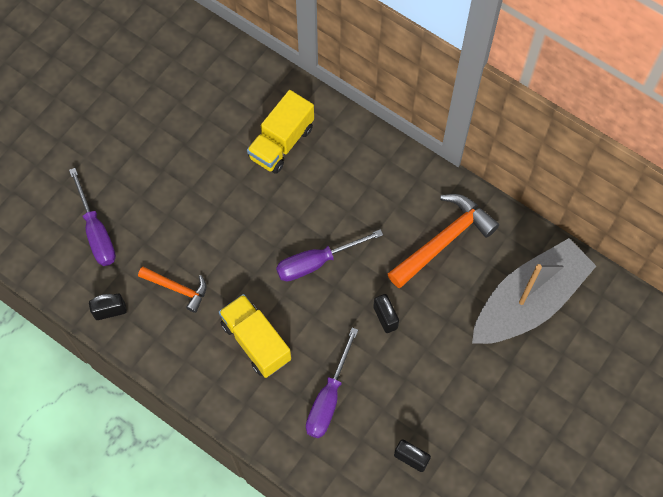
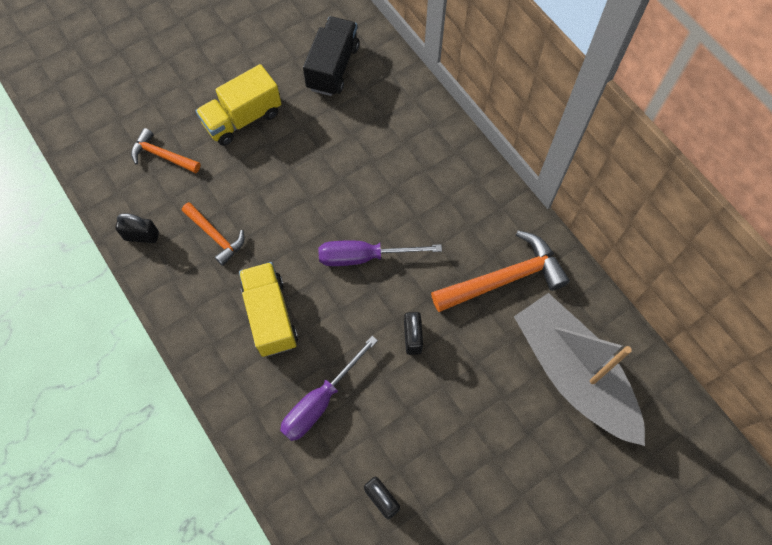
camera: 20 degrees right, 0 degrees up
(96, 232) = (162, 155): purple screwdriver -> orange hammer
(219, 98) = (333, 67): none -> black truck
(281, 143) = (376, 128): yellow truck -> yellow truck (242, 118)
(528, 301) = (573, 373): grey boat -> grey boat turned 105 degrees counterclockwise

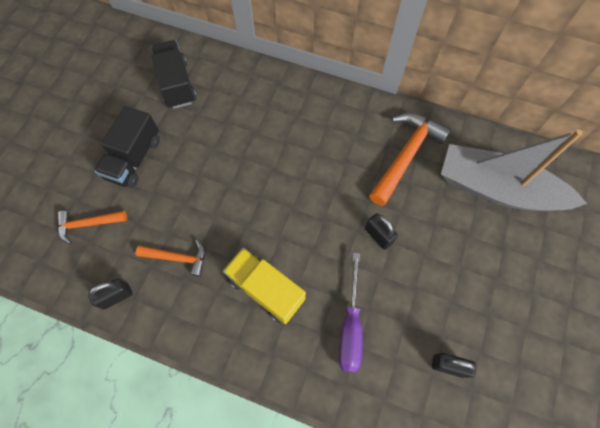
camera: 35 degrees left, 0 degrees up
(242, 118) = (134, 159): yellow truck -> black truck
(364, 257) = (301, 201): purple screwdriver -> none

